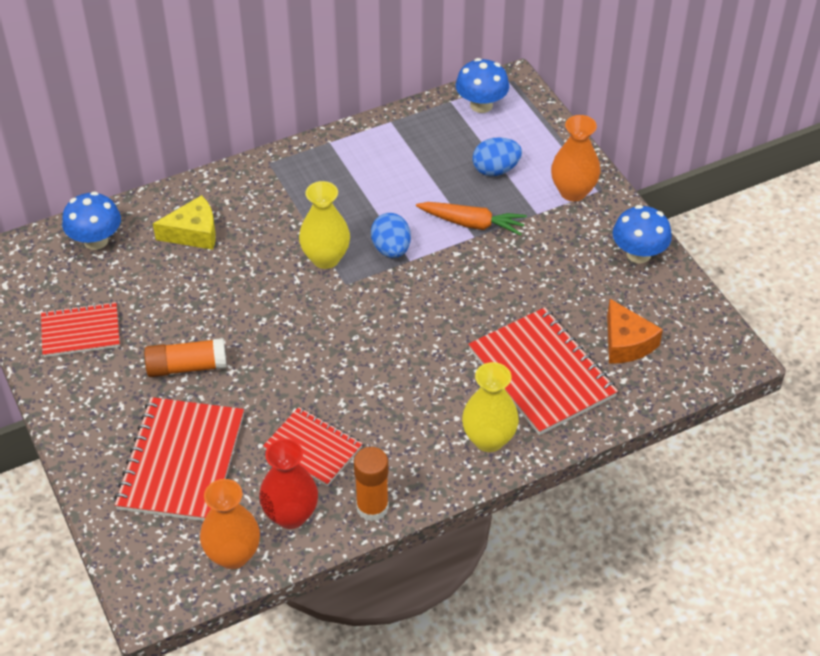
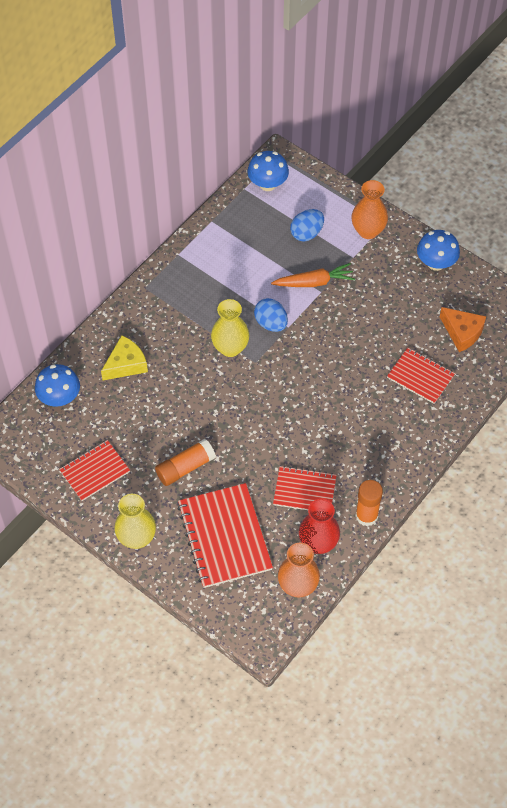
camera: 25 degrees left, 10 degrees up
(489, 439) = (413, 438): yellow vase -> yellow vase (137, 538)
(541, 373) = (420, 376): red notebook -> red notebook, size x0.61

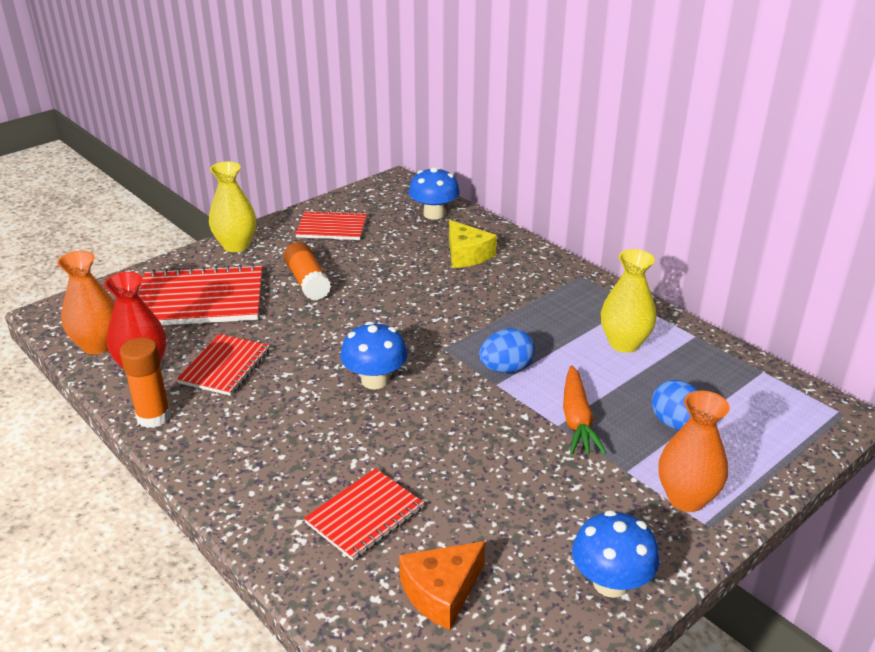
camera: 100 degrees right, 25 degrees down
(95, 471) = (332, 227): red notebook -> red notebook turned 60 degrees counterclockwise
(230, 348) = (472, 330): yellow vase -> yellow vase (624, 343)
(267, 184) = (777, 395): blue mushroom -> blue mushroom (375, 380)

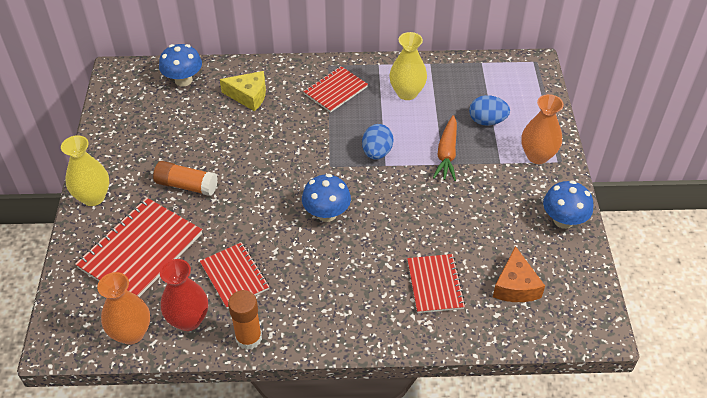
camera: 50 degrees left, 15 degrees up
(332, 227) = (135, 137): red notebook -> red notebook (335, 90)
(577, 420) = (447, 154): orange carrot -> orange carrot turned 60 degrees clockwise

